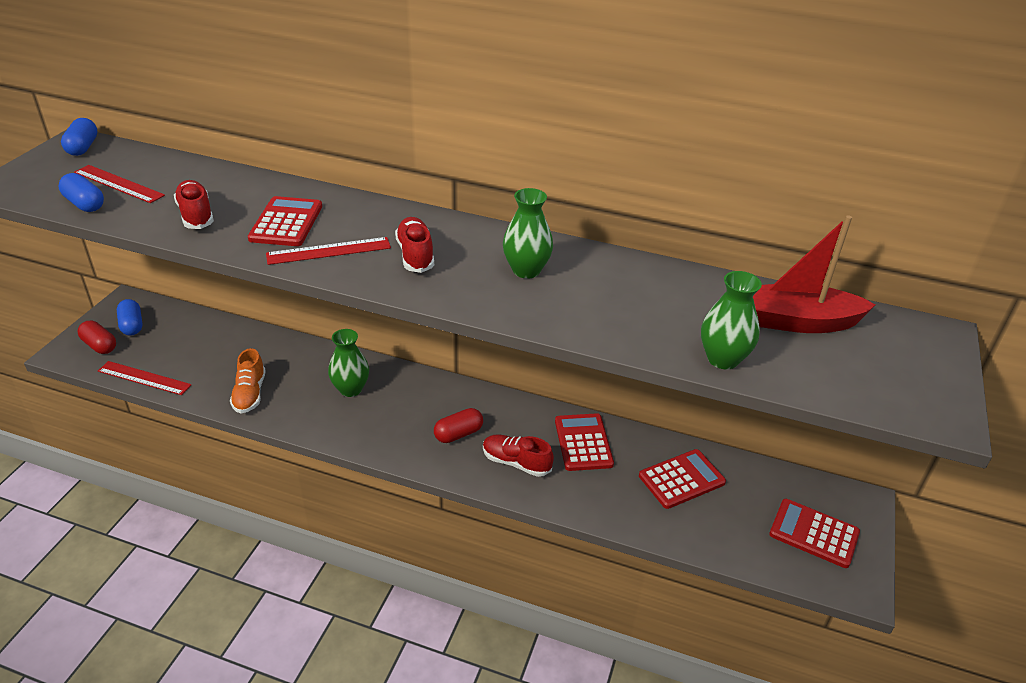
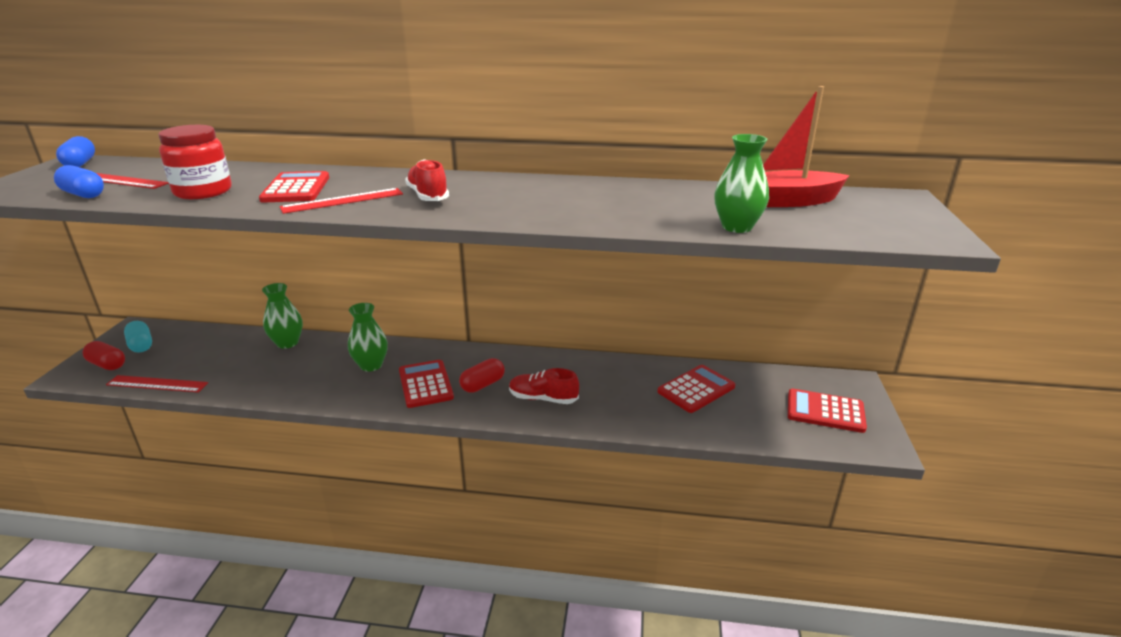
camera: 10 degrees left, 10 degrees down
(132, 325) = (141, 345): blue capsule -> turquoise capsule
(196, 215) = (203, 192): red shoe -> red jar
(250, 394) = (270, 382): orange shoe -> none
(526, 270) = (535, 195): green vase -> green vase (287, 343)
(583, 442) = (600, 375): red calculator -> red calculator (425, 384)

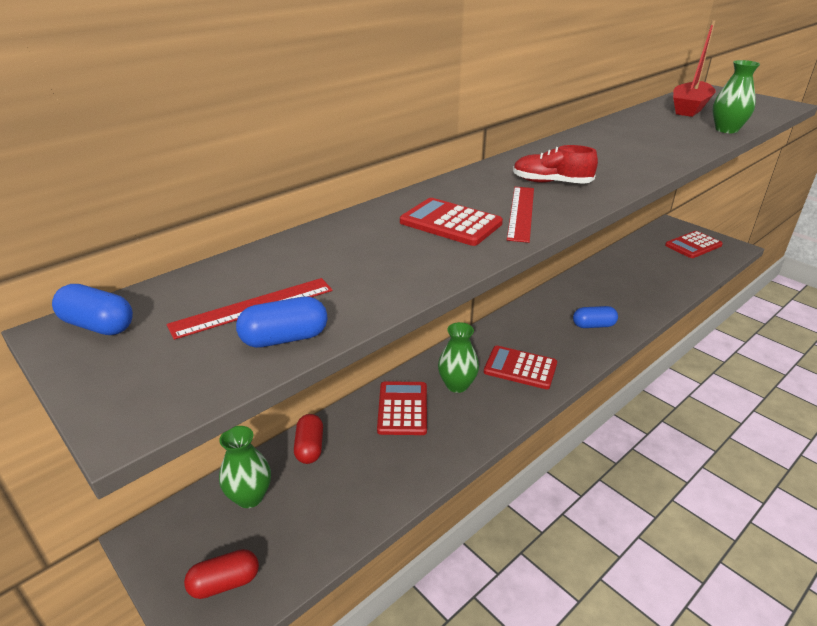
camera: 50 degrees left, 5 degrees up
(141, 345) = (209, 539): turquoise capsule -> none
(157, 384) = (331, 543): red ruler -> none
(203, 192) = (391, 266): red jar -> none
(287, 343) = (352, 421): green vase -> green vase (250, 497)
(483, 385) = (548, 342): red capsule -> red capsule (310, 447)
(543, 398) = (593, 325): red shoe -> blue capsule
(696, 389) = (635, 269): red calculator -> red calculator (403, 408)

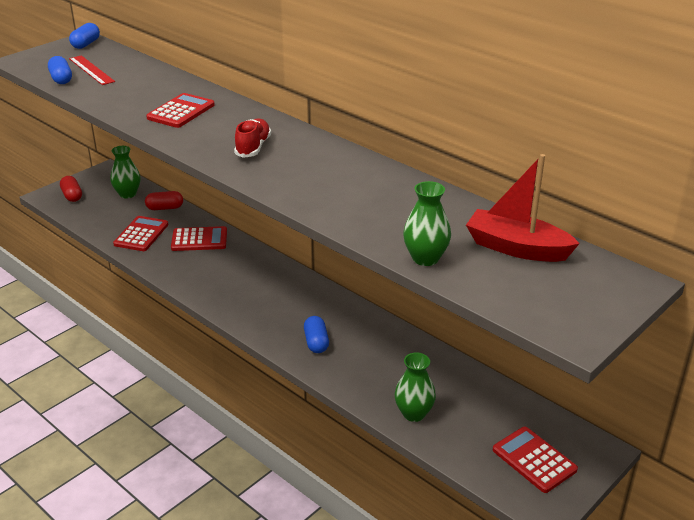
camera: 85 degrees right, 0 degrees up
(457, 385) = (225, 262): green vase -> green vase (414, 413)
(520, 368) = (247, 294): red calculator -> red calculator (141, 234)
(521, 213) = (195, 134): red ruler -> none

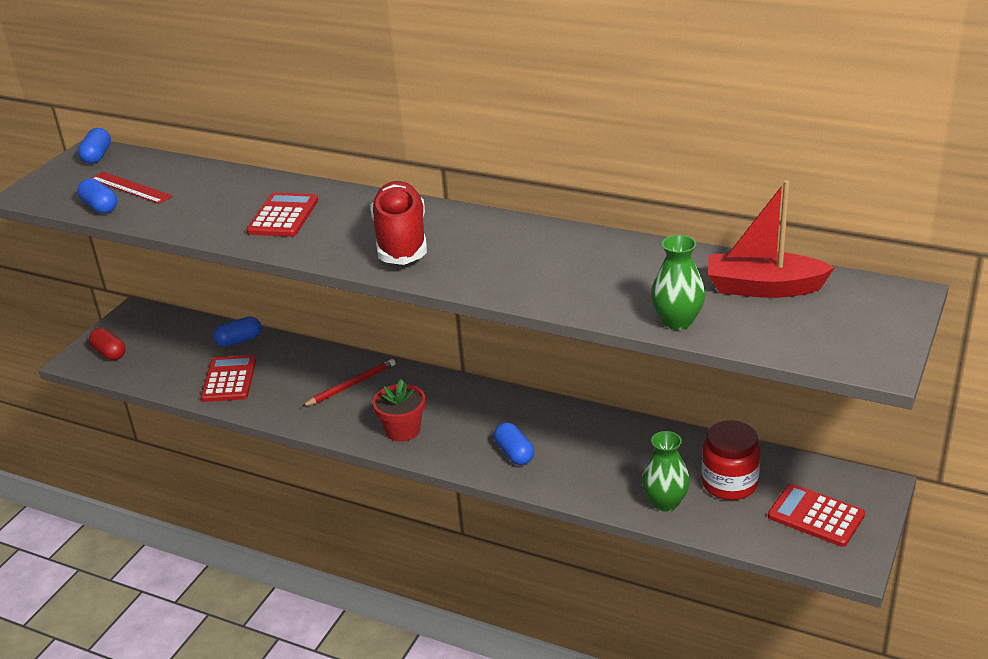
camera: 15 degrees left, 0 degrees up
(127, 194) = (181, 334): green vase -> none
(165, 208) = (239, 341): red capsule -> blue capsule
(199, 240) = (306, 369): red calculator -> none
(224, 260) = (351, 385): none -> red pencil
(243, 303) = (403, 430): none -> red flower pot
(253, 147) = (401, 240): red shoe -> red shoe, size x1.67
(475, 413) = (729, 483): none -> red jar

